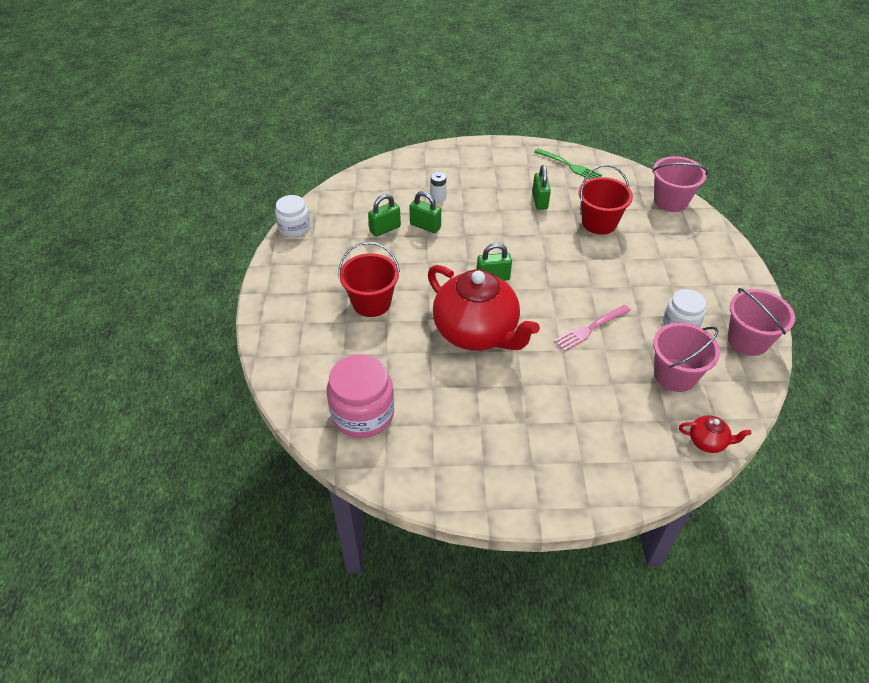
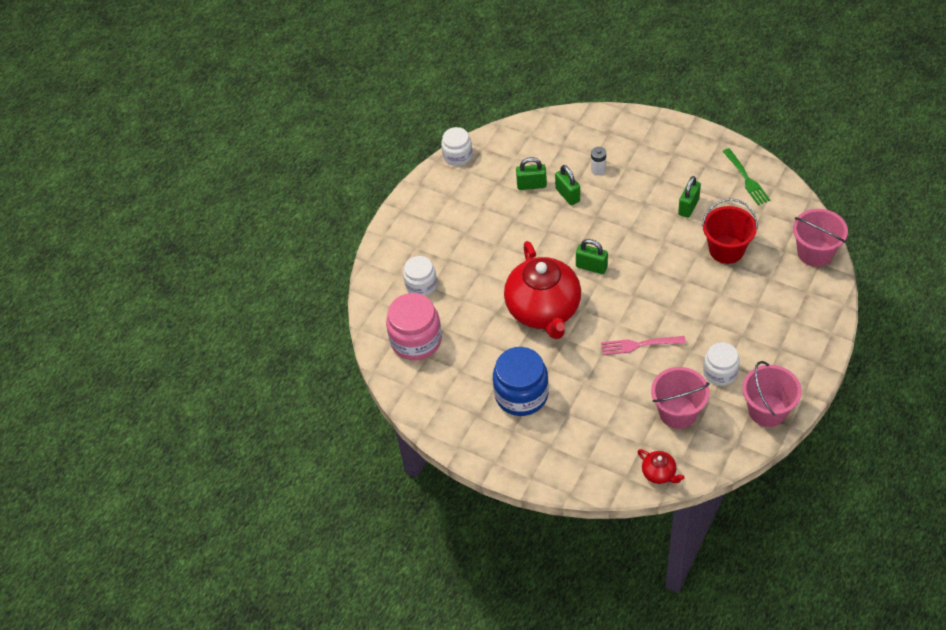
camera: 35 degrees right, 5 degrees up
(332, 356) = (421, 285): none -> white jar
(371, 303) = (478, 251): red bucket -> none
(514, 422) = (521, 394): none -> blue jar

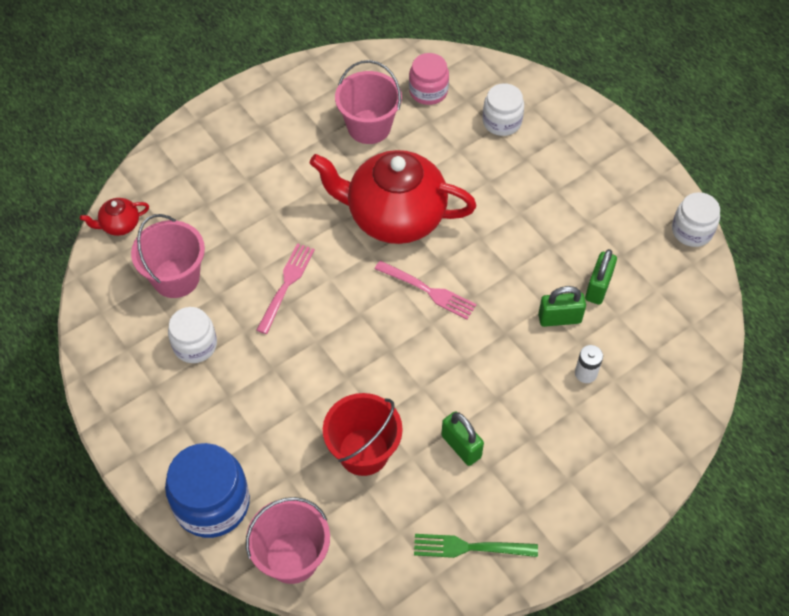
camera: 110 degrees right, 5 degrees up
(416, 340) = (428, 91): pink jar -> pink jar, size x0.63
(521, 394) = (298, 151): blue jar -> blue jar (212, 503)
(591, 267) = (428, 291): green padlock -> pink fork
(767, 410) = (114, 364): pink bucket -> pink bucket (369, 127)

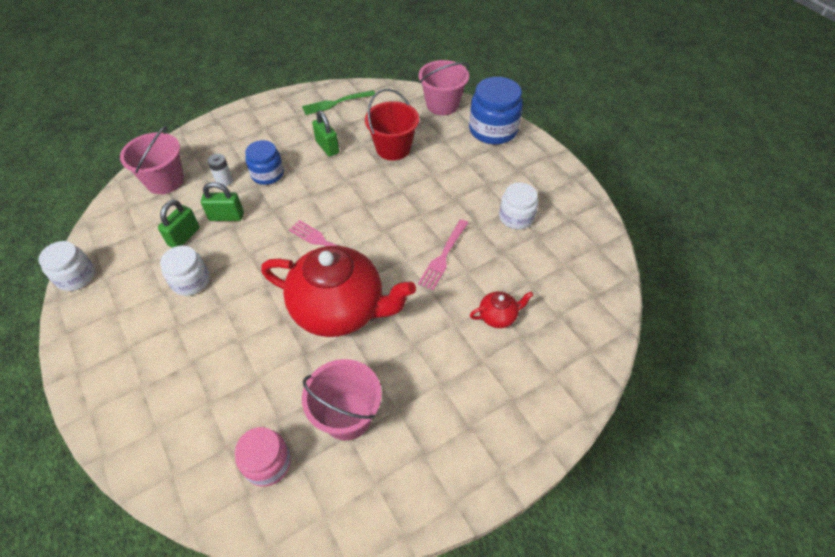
camera: 175 degrees left, 5 degrees down
(119, 225) = (602, 320): red teapot -> red teapot (498, 316)
(176, 278) = (540, 269): pink bucket -> pink bucket (165, 181)
(470, 547) = (336, 103): green fork -> green fork turned 150 degrees clockwise
(502, 122) = (198, 410): white jar -> white jar (191, 281)
(531, 389) = (267, 174): none -> blue jar

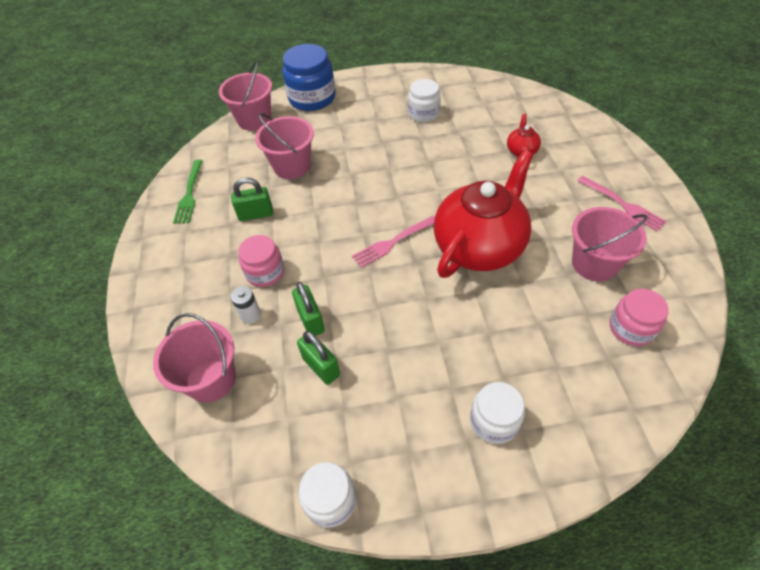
camera: 65 degrees left, 0 degrees up
(191, 281) = (393, 367): white jar -> white jar (494, 421)
(226, 216) = (310, 320): green padlock -> green padlock turned 45 degrees counterclockwise
(267, 174) = (265, 272): blue jar -> pink jar
(393, 148) = (292, 166): red bucket -> pink bucket
(443, 256) = (446, 165): pink fork -> pink fork (622, 204)

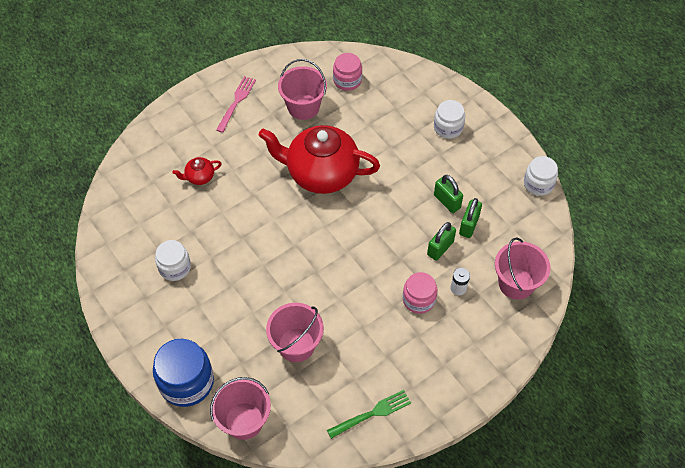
camera: 120 degrees left, 5 degrees up
(256, 214) = (367, 341): green padlock -> green padlock (447, 201)
(393, 242) = (345, 228): pink fork -> none

